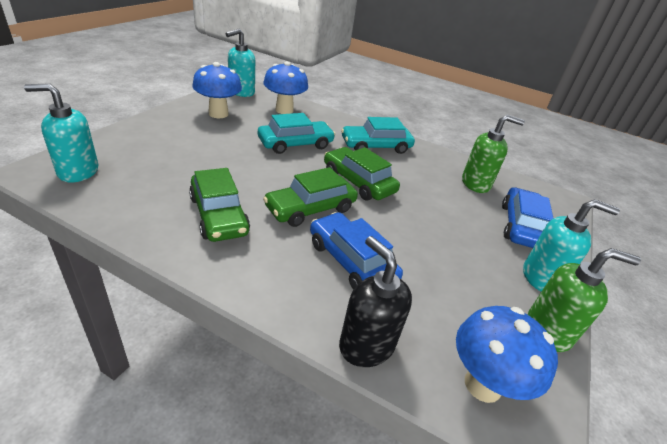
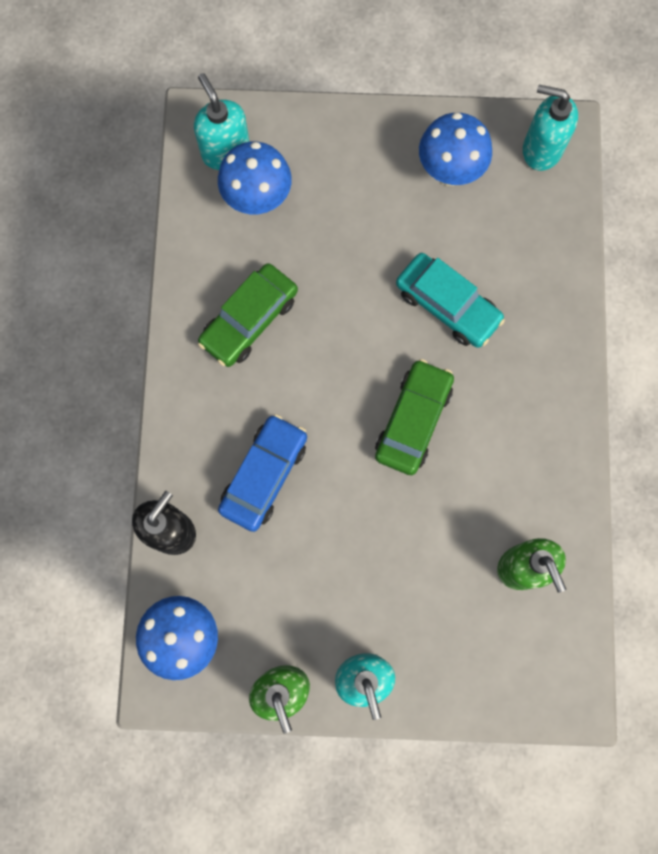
camera: 70 degrees right, 40 degrees up
(284, 110) = (533, 236): blue mushroom -> blue mushroom (258, 200)
(310, 208) = (321, 396): green car -> none
(375, 146) = (525, 403): turquoise car -> none
(521, 226) = (455, 644): blue car -> none

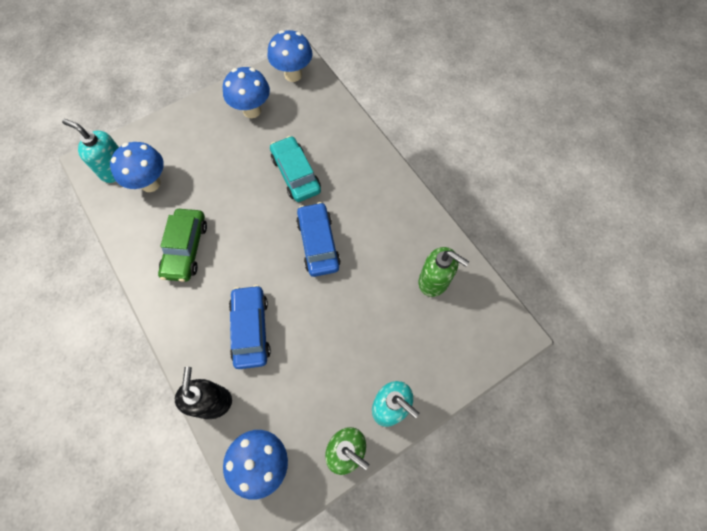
camera: 35 degrees left, 10 degrees down
(413, 420) = (318, 243): green car -> blue car
(447, 305) = (296, 174): turquoise car -> turquoise car turned 120 degrees counterclockwise
(541, 149) = (293, 75): turquoise soap dispenser -> blue mushroom

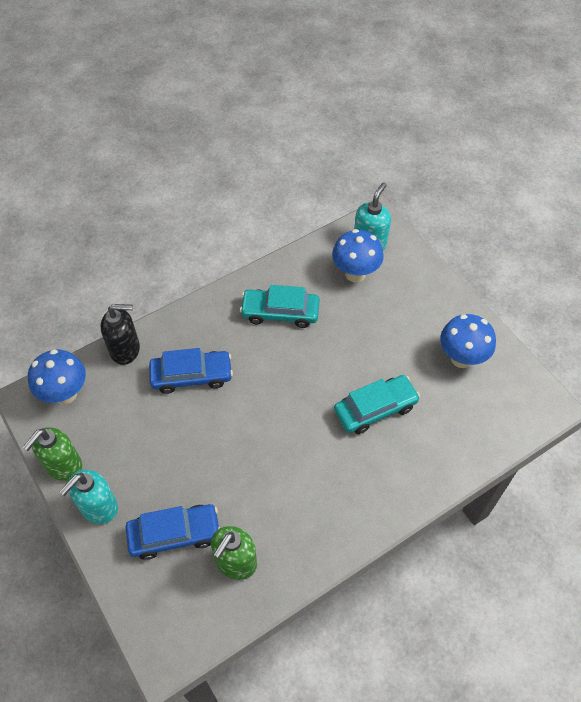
camera: 90 degrees right, 10 degrees down
(185, 249) = (280, 312): green car -> turquoise car
(293, 75) = (524, 400): blue mushroom -> none
(318, 243) = (285, 435): blue car -> blue car (174, 534)

